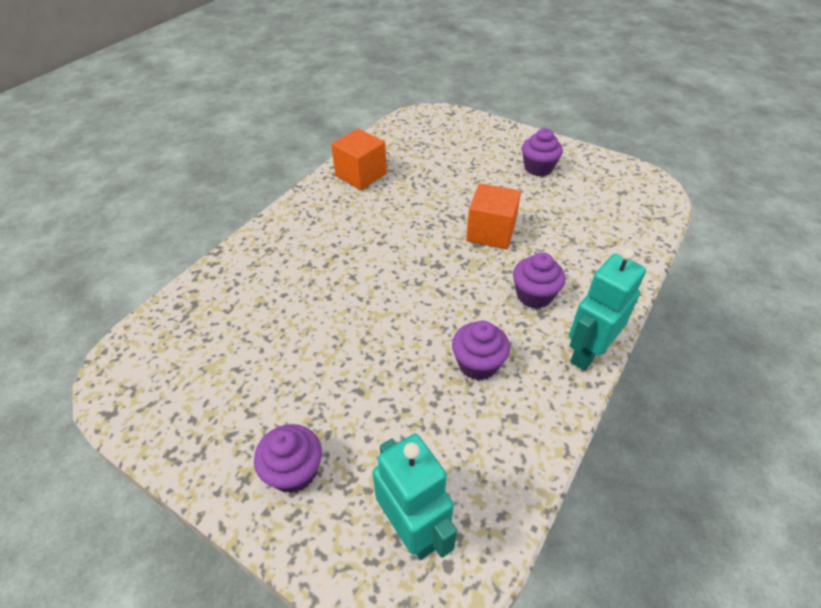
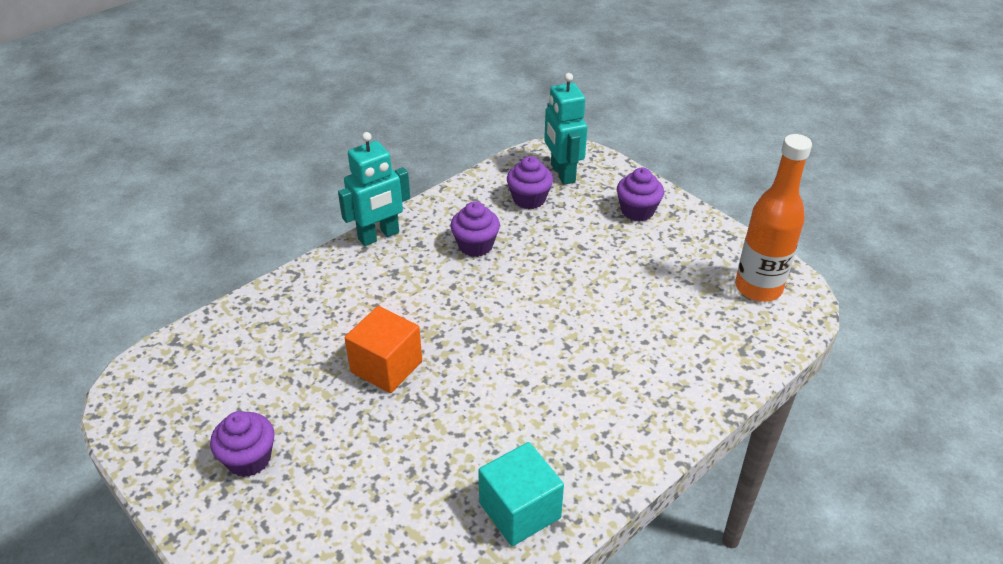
camera: 165 degrees left, 5 degrees down
(158, 378) = (758, 288): none -> orange bottle
(361, 175) = (520, 510): orange cube -> turquoise cube
(534, 295) = (389, 288): purple cupcake -> purple cupcake (529, 199)

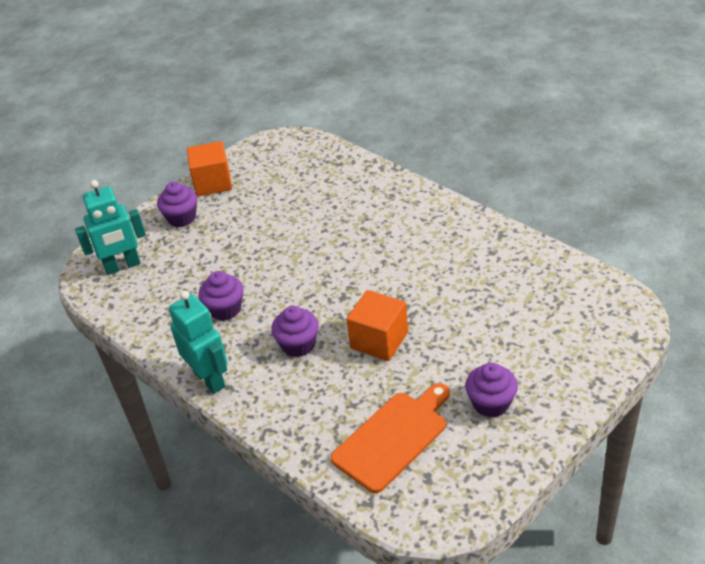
camera: 90 degrees left, 0 degrees up
(242, 366) = (393, 438): none -> orange cutting board
(520, 510) = (496, 250): turquoise cube -> none
(529, 199) = (160, 283): purple cupcake -> purple cupcake (298, 345)
(703, 233) = (213, 183): none -> orange cube
(758, 288) = (275, 157): orange bottle -> none

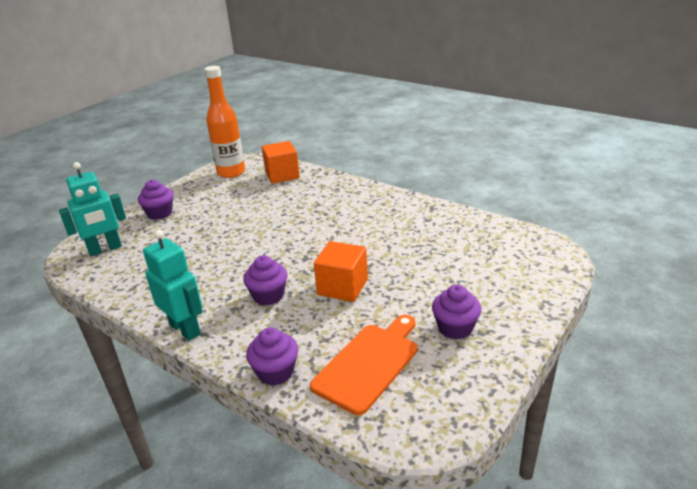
camera: 10 degrees left, 10 degrees down
(213, 183) = (186, 189): orange cube -> orange cube (282, 175)
(225, 309) = (199, 274): purple cupcake -> purple cupcake (275, 372)
(266, 158) = (231, 172): none -> orange bottle

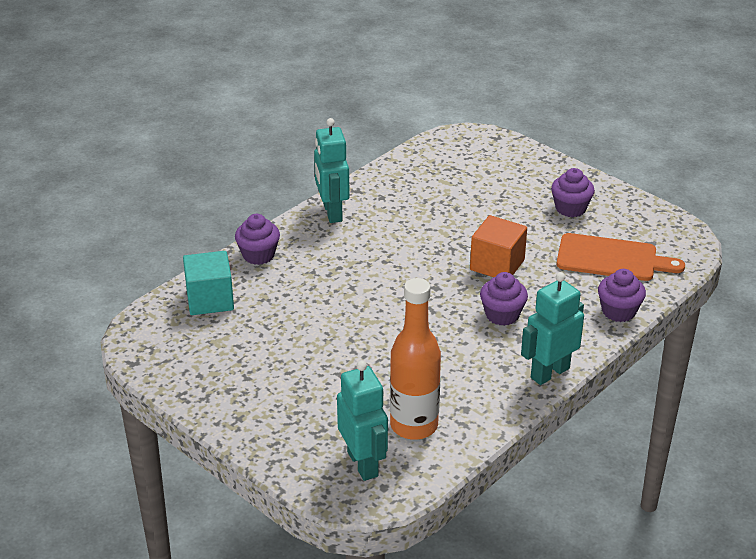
camera: 85 degrees left, 5 degrees up
(160, 213) = (277, 418): purple cupcake -> purple cupcake (258, 255)
(231, 172) = (173, 350): orange bottle -> orange bottle (414, 425)
(282, 175) = (210, 299): orange cube -> turquoise cube
(369, 364) = (612, 259): orange cutting board -> orange cutting board turned 150 degrees clockwise
(396, 201) = (332, 212): none -> turquoise robot

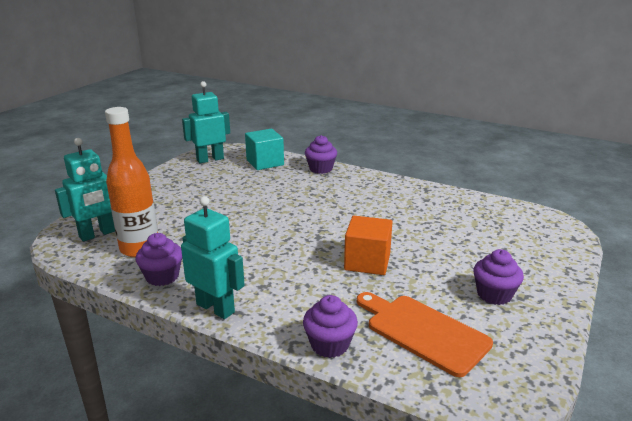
camera: 75 degrees right, 10 degrees down
(332, 212) = (389, 184): turquoise robot -> turquoise robot (210, 159)
(502, 315) = (293, 273): purple cupcake -> purple cupcake (162, 276)
(612, 259) = (423, 331): orange cutting board -> orange cutting board turned 135 degrees clockwise

